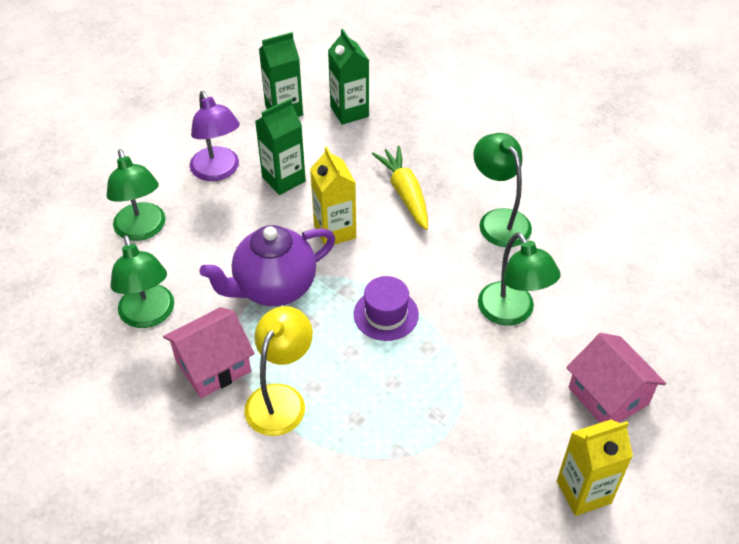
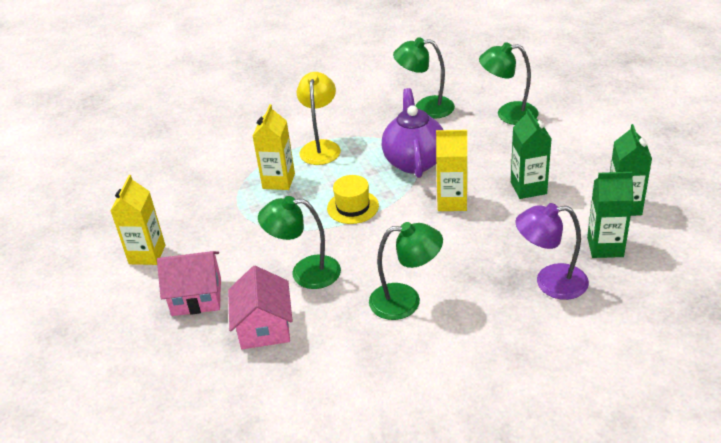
camera: 120 degrees right, 10 degrees down
(213, 366) = (366, 126): pink house -> pink house (264, 327)
(218, 171) = (556, 156): purple lamp -> purple lamp (550, 282)
(281, 399) = (321, 147): yellow lamp -> yellow lamp turned 135 degrees counterclockwise
(373, 414) = (278, 181): none -> yellow carton
(386, 314) = (353, 207): purple hat -> yellow hat
(405, 193) = (473, 252): yellow carrot -> none

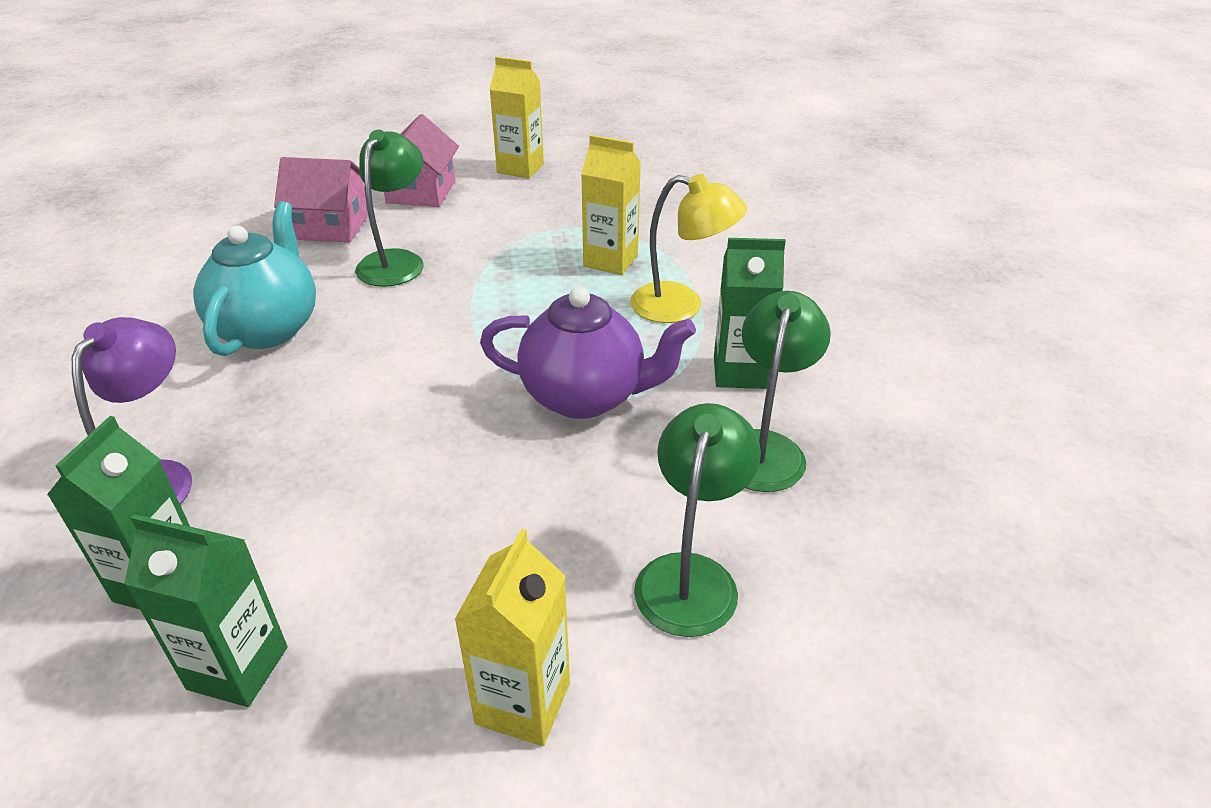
camera: 100 degrees right, 0 degrees up
(353, 207) = (503, 315): yellow hat -> none
(406, 301) = (268, 328): green lamp -> turquoise teapot
(452, 202) = (442, 416): yellow carton -> yellow carton (523, 703)
(528, 188) = (409, 527): green carton -> green carton (739, 372)

